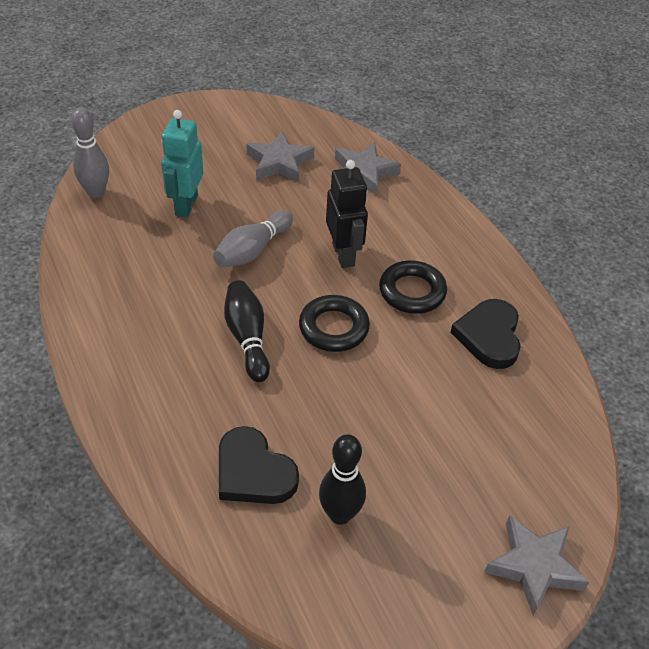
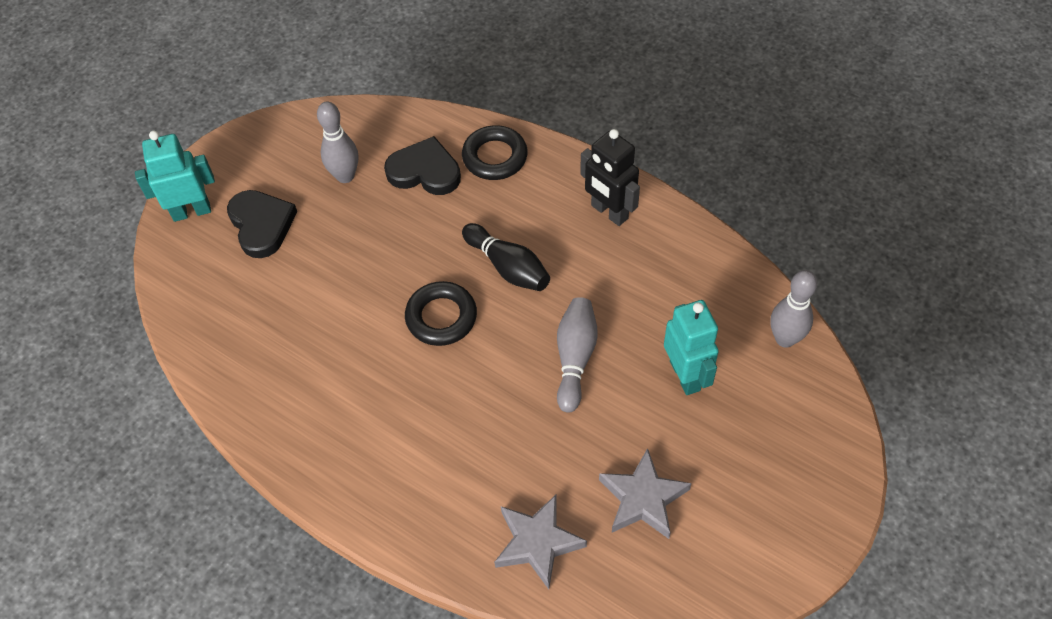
camera: 155 degrees right, 10 degrees up
(340, 514) = (345, 176): black bowling pin -> grey bowling pin
(344, 254) = (484, 405): black robot -> black robot (609, 212)
(412, 292) = (391, 398): black ring -> black ring (495, 157)
(489, 336) = (294, 387): black heart -> black heart (261, 225)
(534, 566) = (191, 211): grey star -> turquoise robot

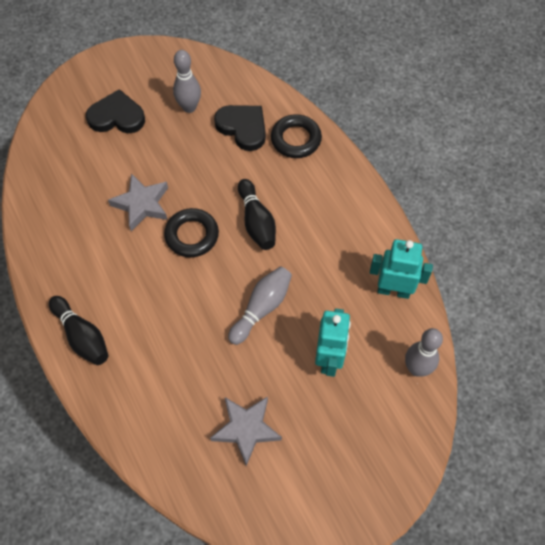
camera: 25 degrees right, 5 degrees up
(191, 211) = (80, 87): turquoise robot -> turquoise robot (393, 290)
(261, 225) = (117, 116): black heart -> black heart turned 90 degrees counterclockwise
(381, 495) = (82, 336): none -> black bowling pin
(537, 542) = (159, 421): grey star -> grey star (142, 204)
(609, 212) = (349, 216): black robot -> none

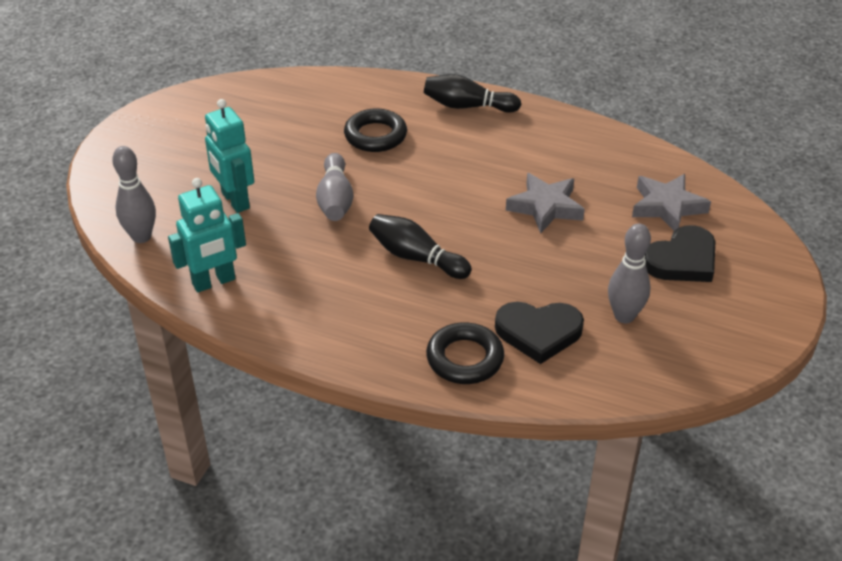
camera: 140 degrees right, 20 degrees down
(192, 235) = (466, 212): black ring -> black ring (375, 136)
(246, 429) = (266, 128): grey star -> grey star (667, 207)

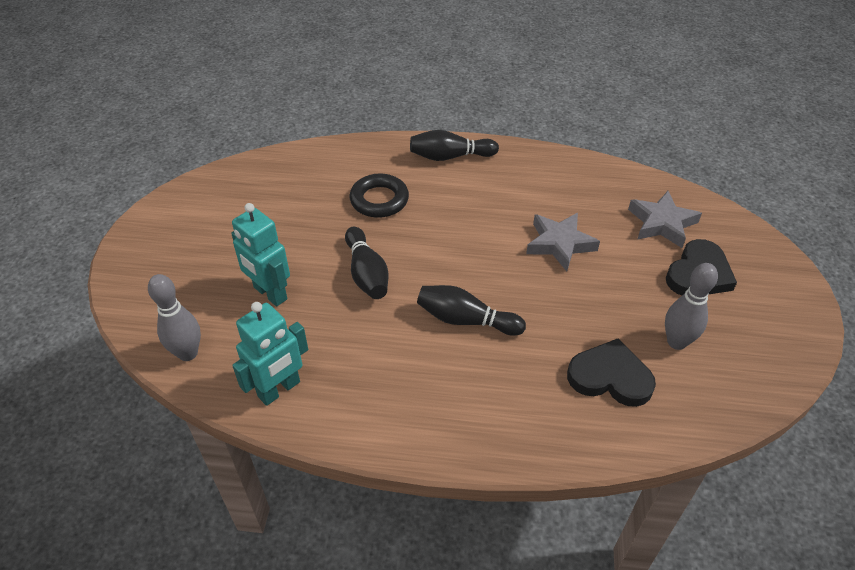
camera: 15 degrees left, 5 degrees up
(335, 199) = (366, 273): grey bowling pin -> black bowling pin
(465, 358) = (555, 422): black ring -> none
(538, 333) = (610, 377): black heart -> black heart turned 150 degrees counterclockwise

